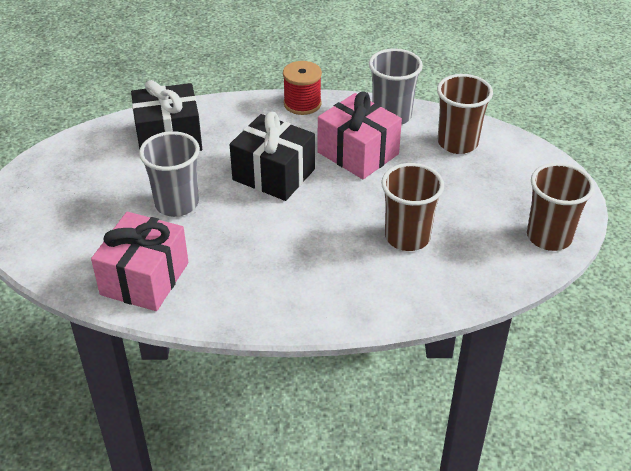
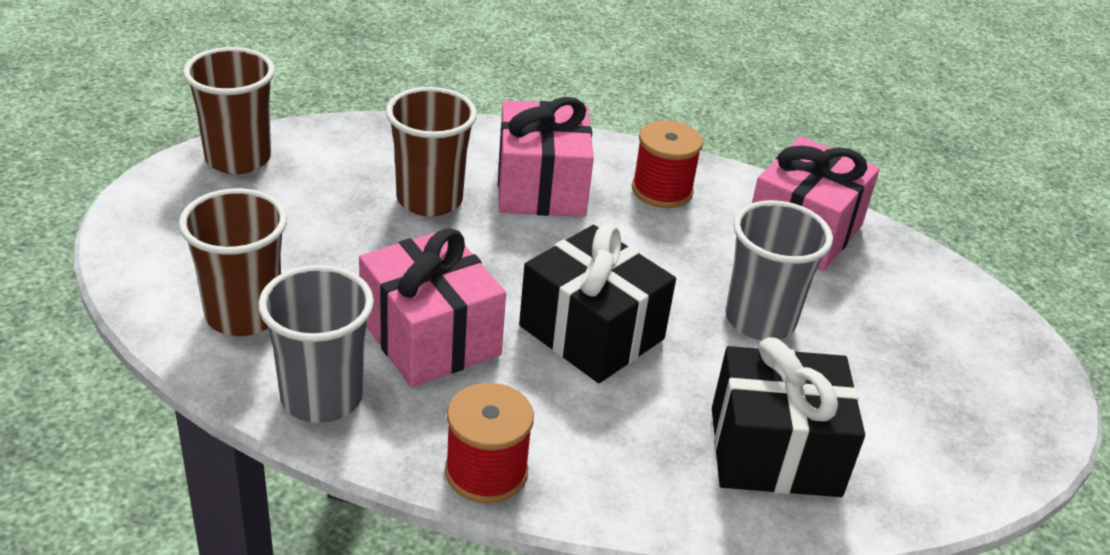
camera: 170 degrees left, 5 degrees down
(252, 288) = (662, 190): none -> red spool
(339, 268) = (541, 187): none -> pink gift

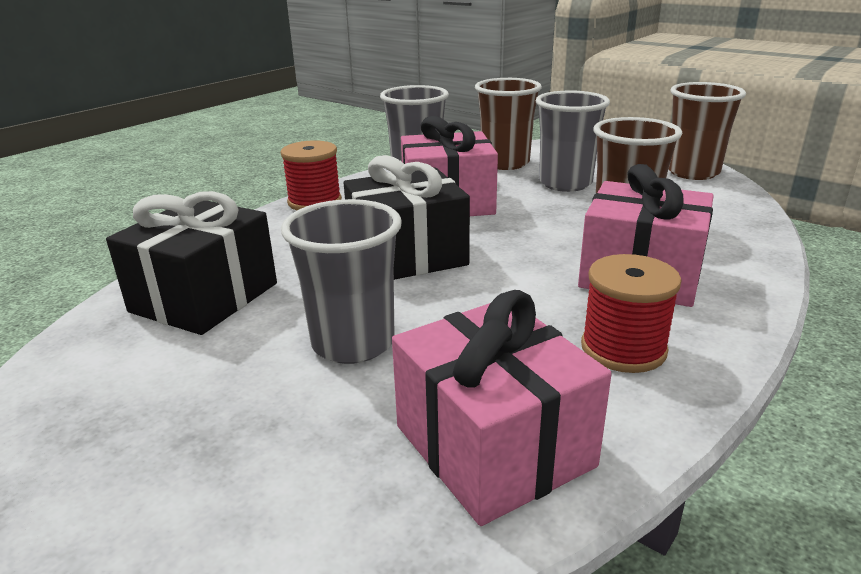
camera: 120 degrees right, 10 degrees down
(315, 250) = (565, 183): none -> grey cup

